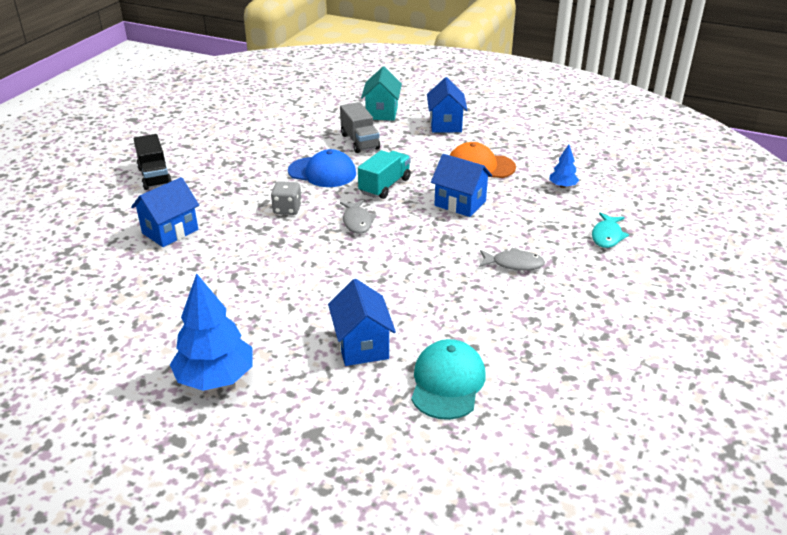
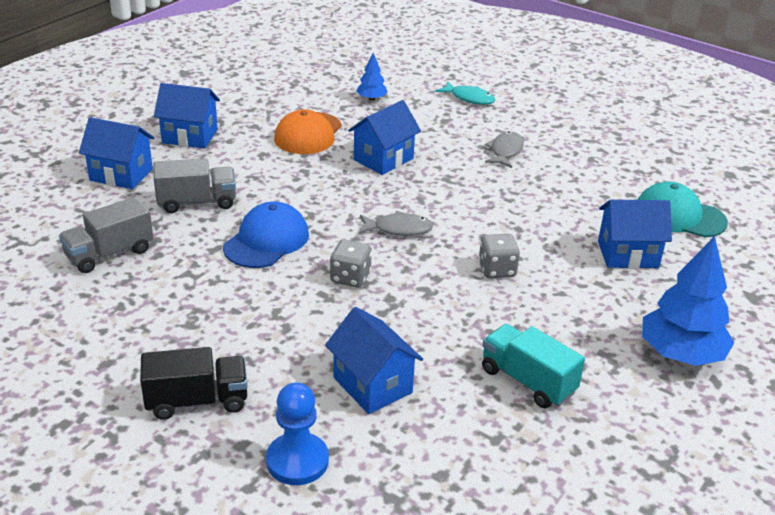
camera: 80 degrees left, 0 degrees up
(102, 214) = (297, 461): none -> blue pawn
(291, 126) = (109, 253): none -> grey truck
(315, 272) = (497, 270): none -> grey dice
(382, 112) = (121, 175): turquoise house -> blue house
(385, 186) = (324, 200): turquoise truck -> turquoise truck (528, 381)

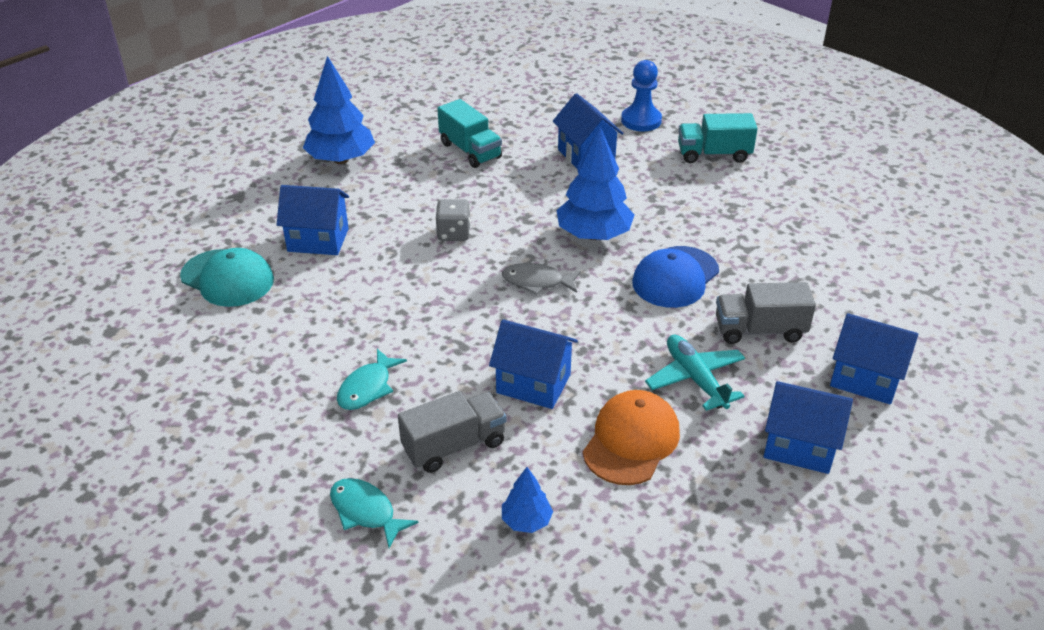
camera: 170 degrees left, 5 degrees up
(109, 253) = (830, 273): grey truck -> grey truck (454, 446)
(197, 401) = (713, 154): black truck -> turquoise truck
(258, 168) = (695, 379): none -> turquoise plane
(350, 277) = (593, 235): grey dice -> blue tree
(383, 159) = (533, 384): blue house -> blue house turned 60 degrees clockwise
(505, 151) = (367, 388): grey fish -> turquoise fish

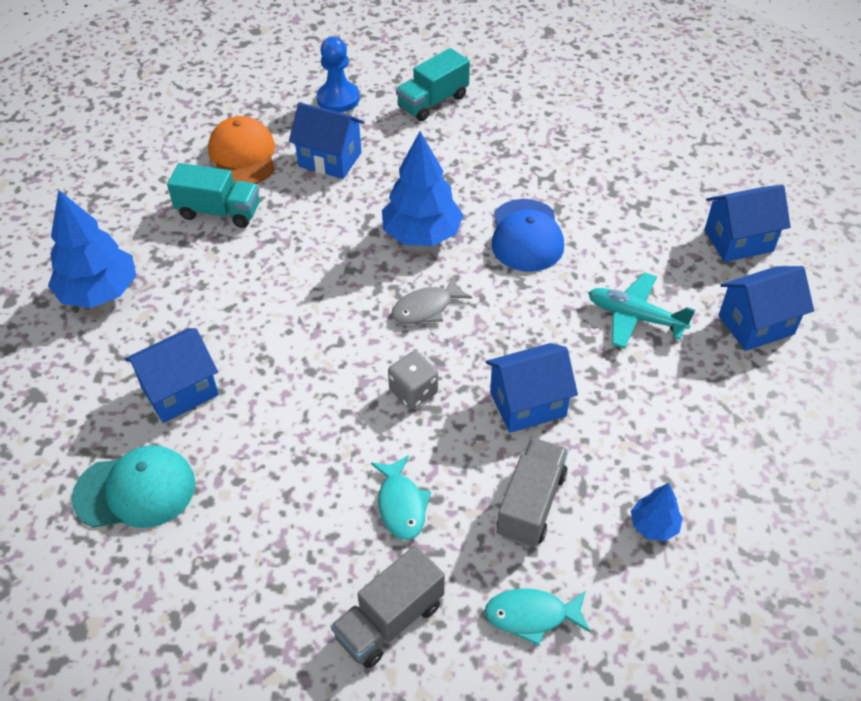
camera: 40 degrees left, 10 degrees up
(454, 233) = (301, 305): grey dice -> grey dice (413, 392)
(631, 441) = (649, 402): orange cap -> orange cap (243, 156)
(759, 330) = (633, 245): grey truck -> grey truck (389, 620)

